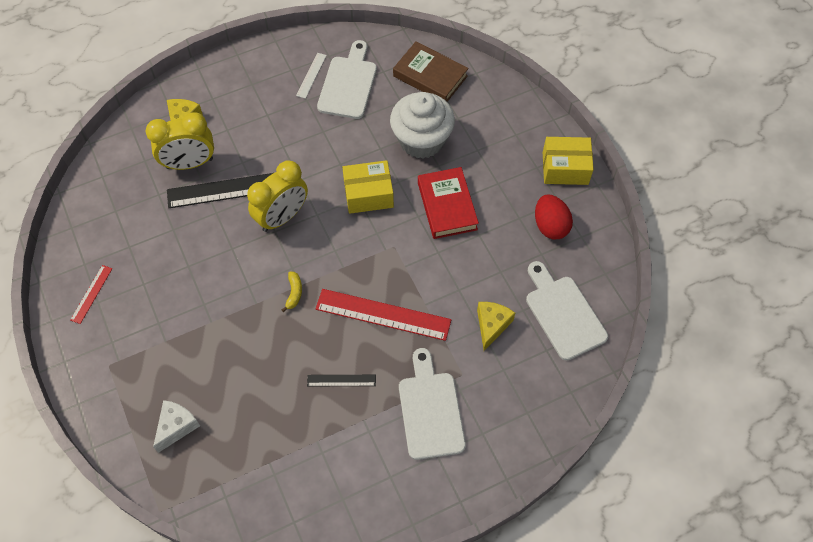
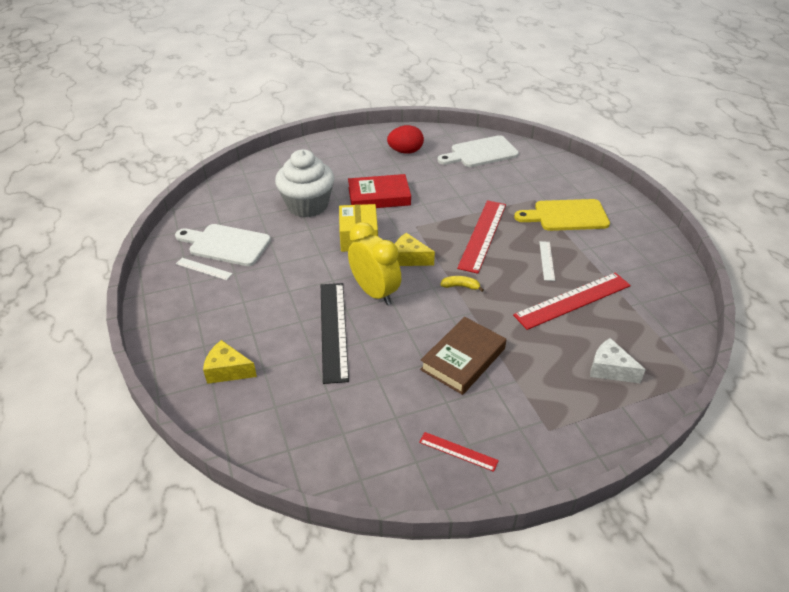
camera: 85 degrees left, 20 degrees down
(189, 163) = (291, 364): yellow clock -> none
(275, 402) = (572, 300): none -> red ruler
(341, 380) = (547, 260): black ruler -> white ruler
(430, 76) = (237, 197): brown book -> brown book (463, 359)
(430, 410) = (566, 216): white cutting board -> yellow cutting board
(491, 325) = (491, 183): yellow cheese -> yellow cheese (409, 258)
(565, 168) = (354, 141): yellow box -> none

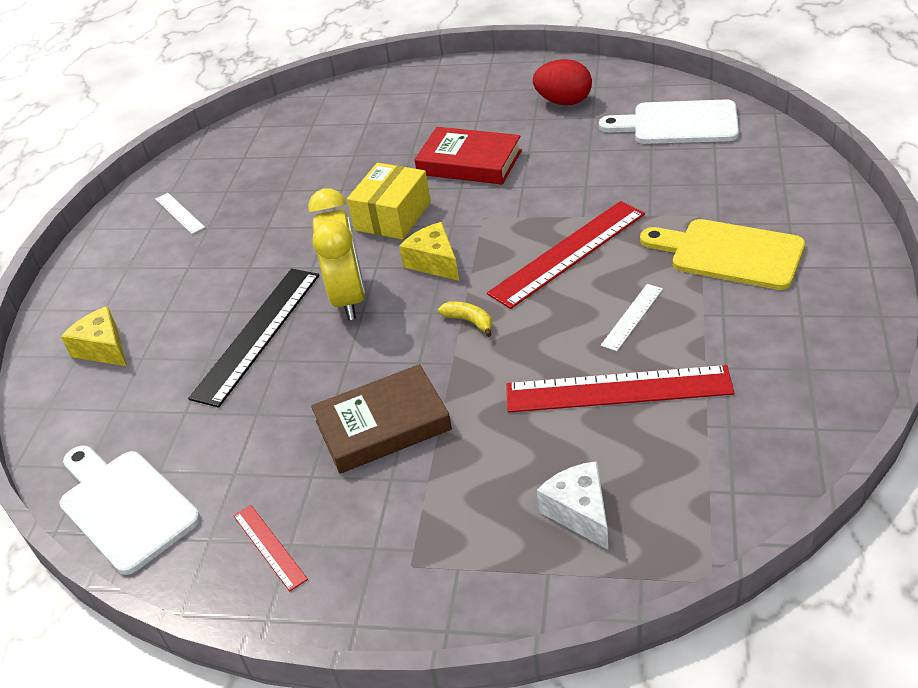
camera: 35 degrees right, 0 degrees up
(226, 244) = (228, 187): white cutting board -> white cutting board (125, 506)
(307, 205) = (365, 156): white cupcake -> none

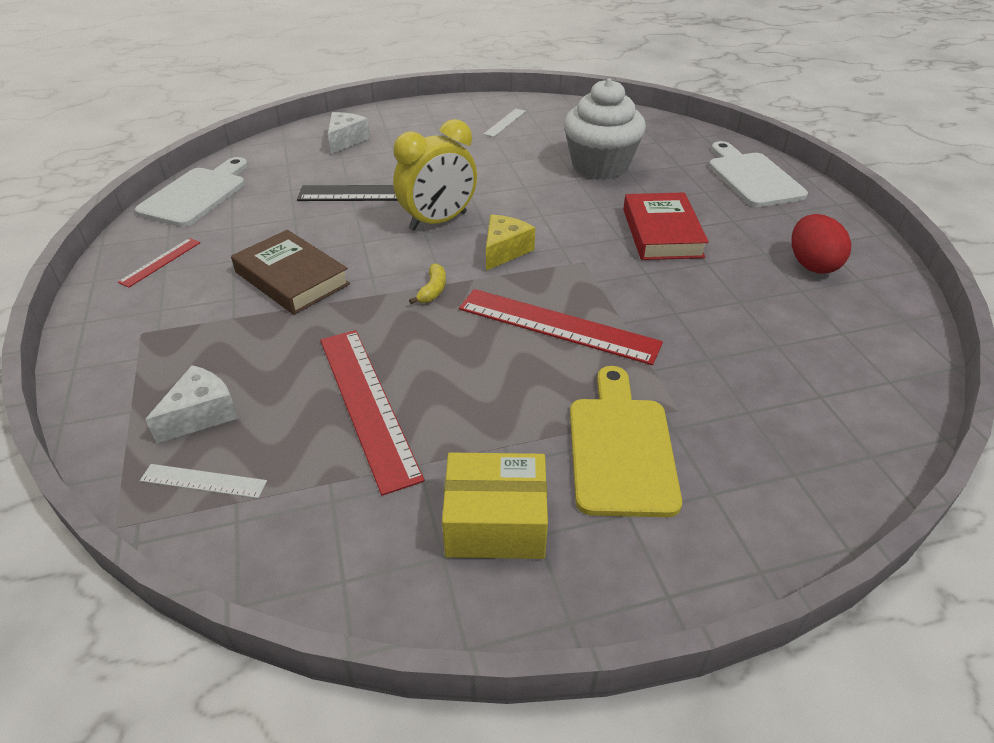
camera: 60 degrees right, 0 degrees up
(103, 348) = (346, 140): yellow cheese -> white cheese
(328, 169) = (600, 166): none -> white cupcake
(393, 216) = (556, 213): yellow box -> yellow box (495, 522)
(632, 317) = (478, 392): white ruler -> white ruler (203, 481)
(678, 123) = (844, 356): white cutting board -> white cutting board (752, 177)

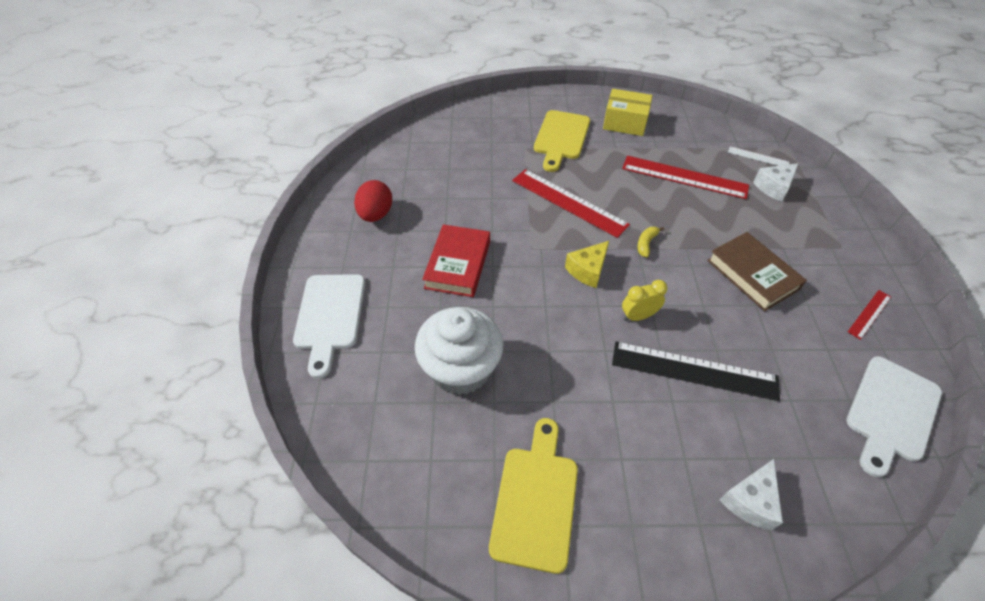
camera: 165 degrees left, 10 degrees up
(367, 404) = (684, 177): red ruler -> red ruler turned 60 degrees counterclockwise
(438, 221) = (638, 316): yellow clock -> yellow clock, size x0.56
(505, 122) = (536, 500): white ruler -> yellow cutting board

